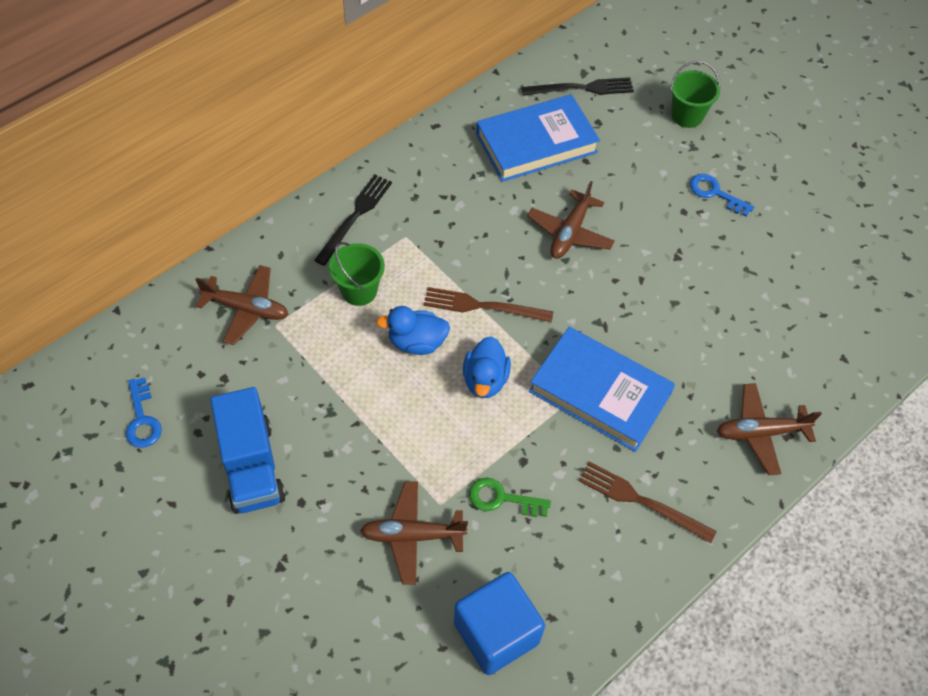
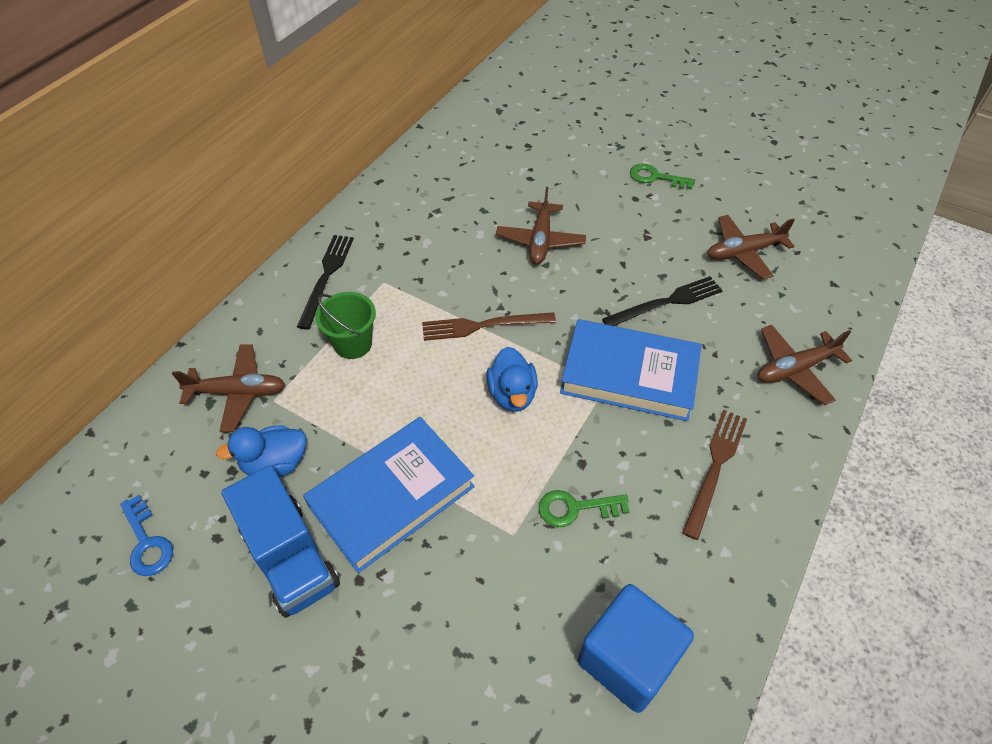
camera: 15 degrees left, 5 degrees down
(412, 535) = (495, 578): brown plane -> brown plane (743, 252)
(416, 342) = (429, 377): blue duck -> blue duck (275, 463)
(536, 143) = (479, 174): blue book -> blue book (392, 496)
(581, 88) = (502, 123): black fork -> black fork (666, 302)
(641, 501) = (715, 467): brown fork -> brown fork turned 105 degrees clockwise
(687, 115) = (603, 123): green bucket -> none
(715, 193) = (656, 177): blue key -> green key

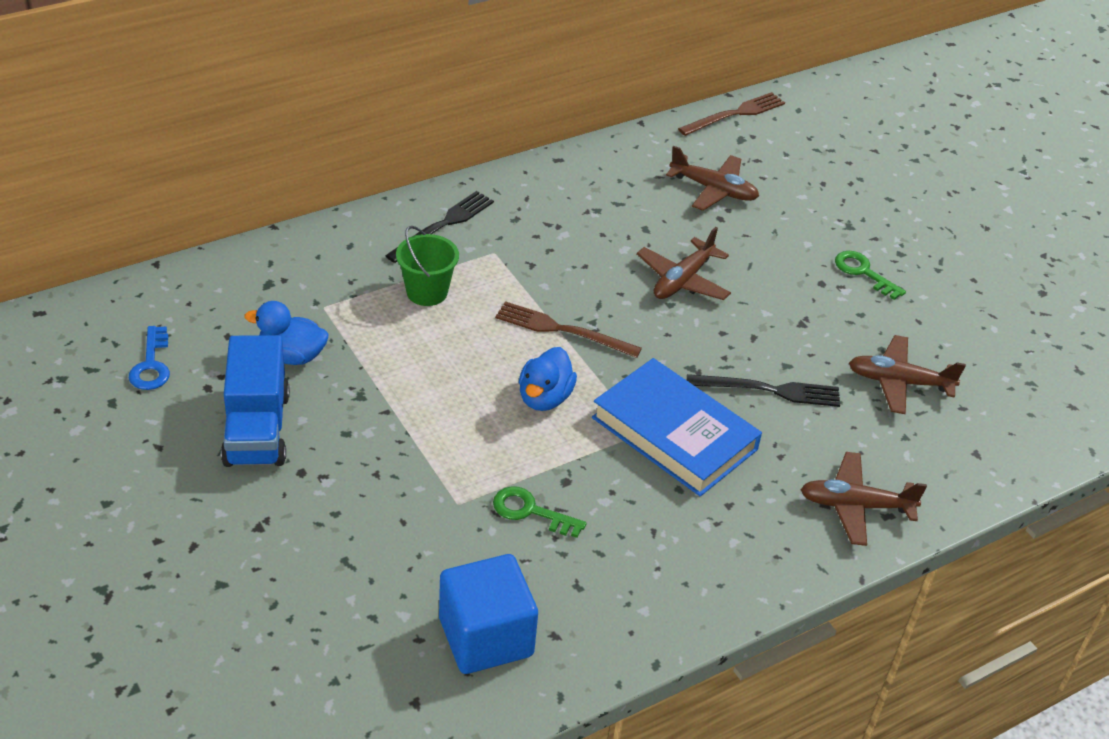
camera: 25 degrees right, 10 degrees down
(238, 392) = (297, 287): brown plane -> brown plane (713, 190)
(392, 496) = (373, 426): blue book -> none
(715, 467) = (693, 544): brown fork -> brown fork (735, 114)

